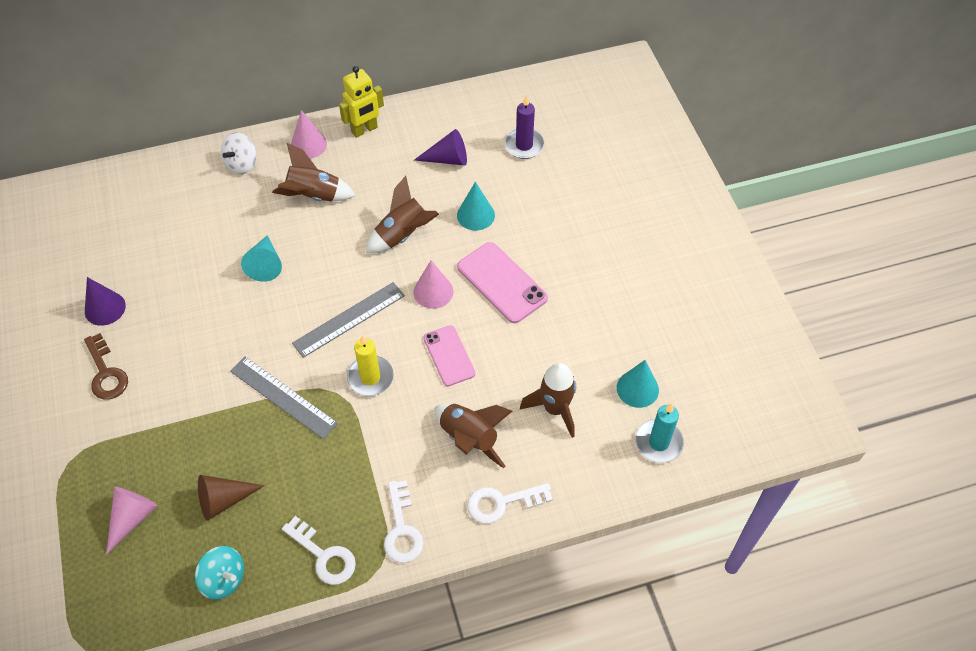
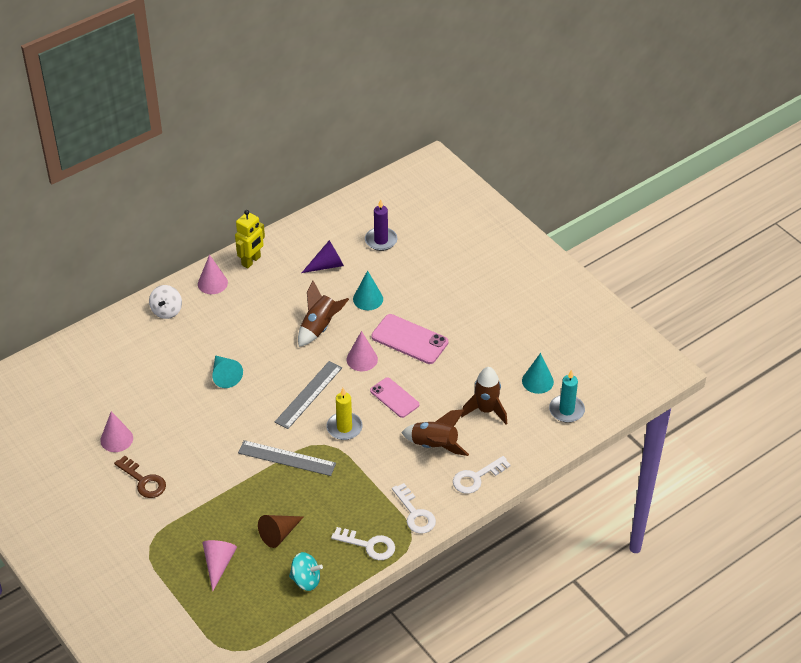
camera: 20 degrees left, 10 degrees down
(105, 308) = (116, 439): purple cone -> pink cone
(314, 196) = (237, 318): brown rocket -> none

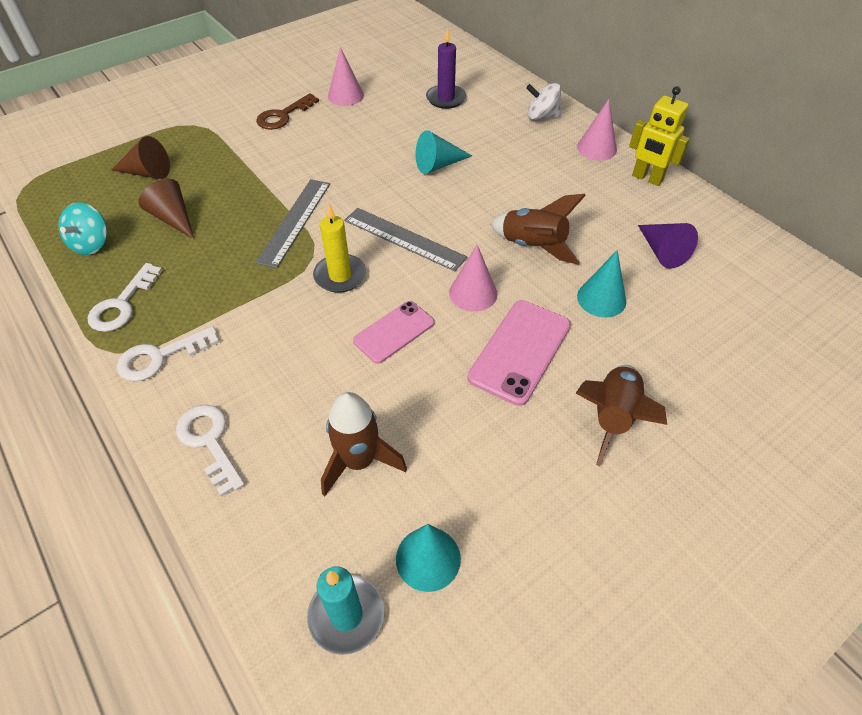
camera: 90 degrees right, 5 degrees up
(218, 564) = (147, 173): pink cone -> brown cone
(381, 240) = (739, 313): purple candle -> purple candle (446, 99)
(434, 445) = (289, 383): brown rocket -> brown rocket (612, 417)

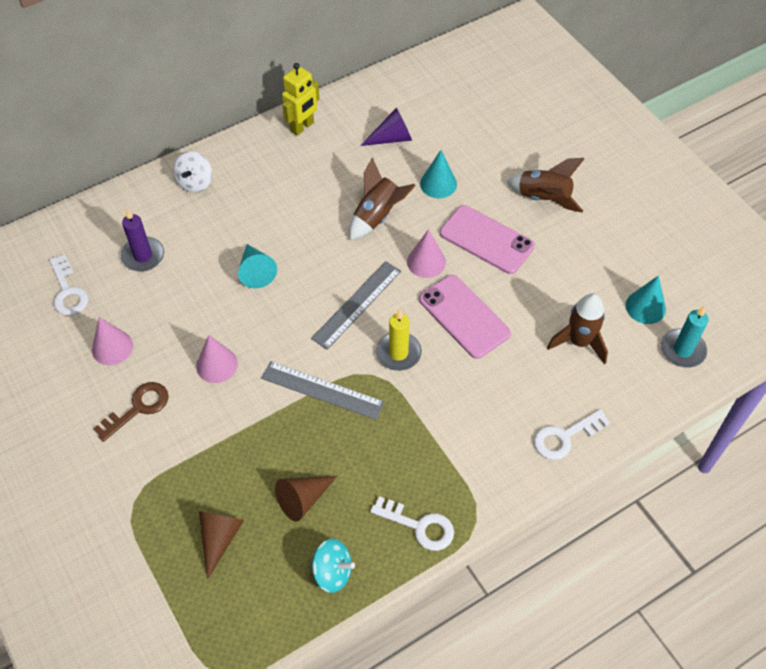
camera: 85 degrees left, 5 degrees up
(160, 357) = (482, 483): white key -> white key (68, 291)
(283, 116) = (138, 408): brown key -> brown key turned 90 degrees counterclockwise
(394, 332) = (464, 316): pink phone -> pink phone, size x1.50
(596, 148) = (253, 151): pink cone -> pink cone (217, 364)

